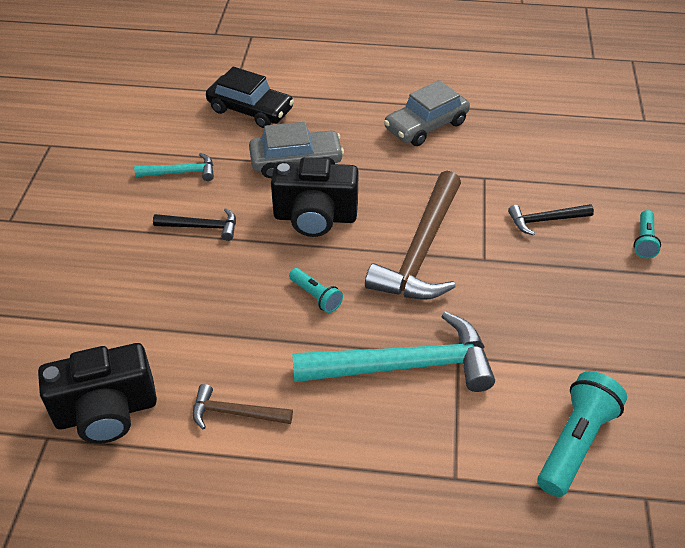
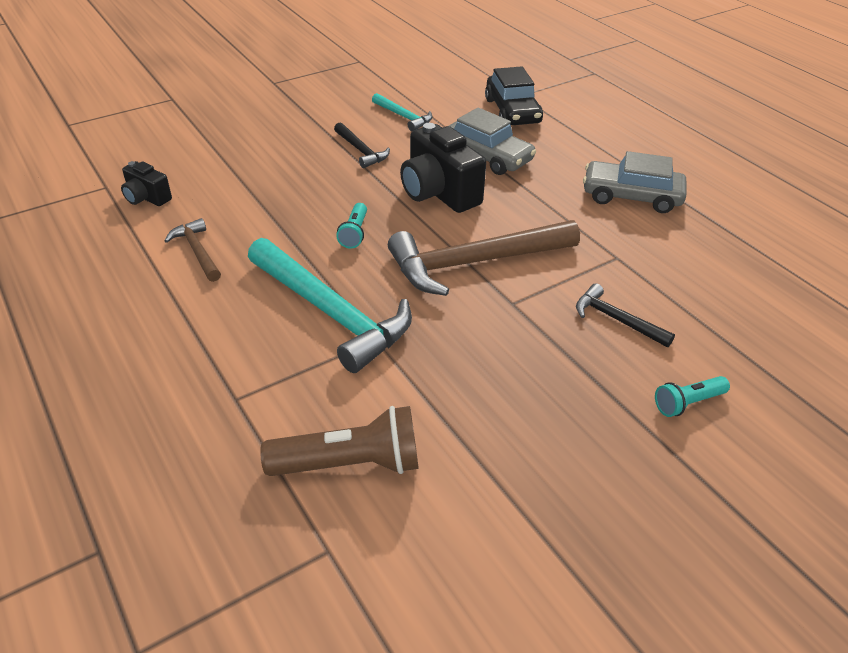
camera: 50 degrees right, 5 degrees down
(106, 412) = (147, 198): black camera -> black camera, size x0.54
(575, 442) = (350, 464): turquoise flashlight -> brown flashlight

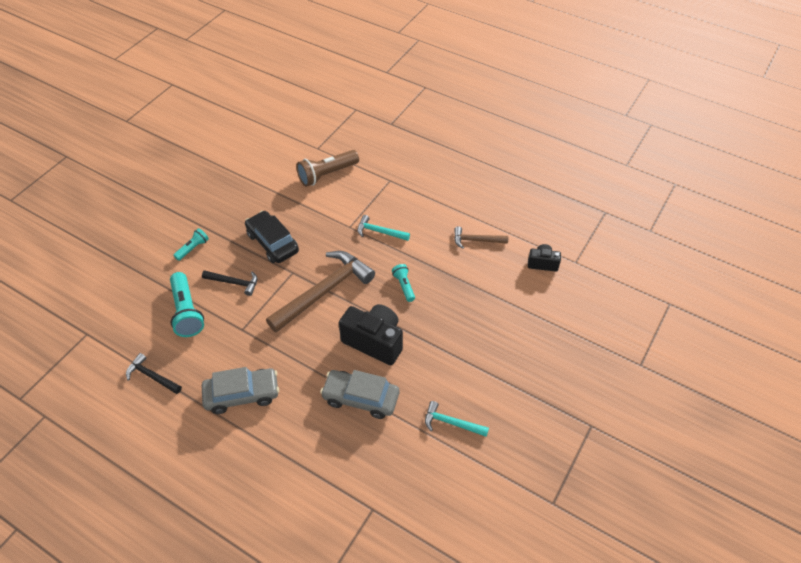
camera: 155 degrees right, 10 degrees up
(197, 251) = (476, 240): brown hammer -> brown hammer turned 150 degrees clockwise
(331, 313) = (379, 232): turquoise hammer -> turquoise hammer, size x0.49
(361, 151) = (453, 364): black hammer -> black hammer (152, 376)
(512, 111) = (368, 475): black car -> black car (272, 243)
(703, 304) = (187, 312): none -> turquoise flashlight

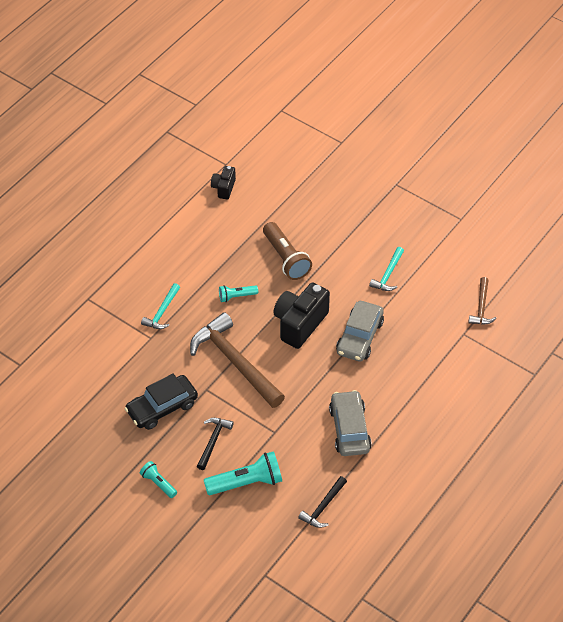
camera: 85 degrees left, 0 degrees up
(327, 174) = (66, 356): brown flashlight -> brown flashlight (286, 258)
(476, 240) = (186, 234): brown hammer -> brown hammer (481, 307)

